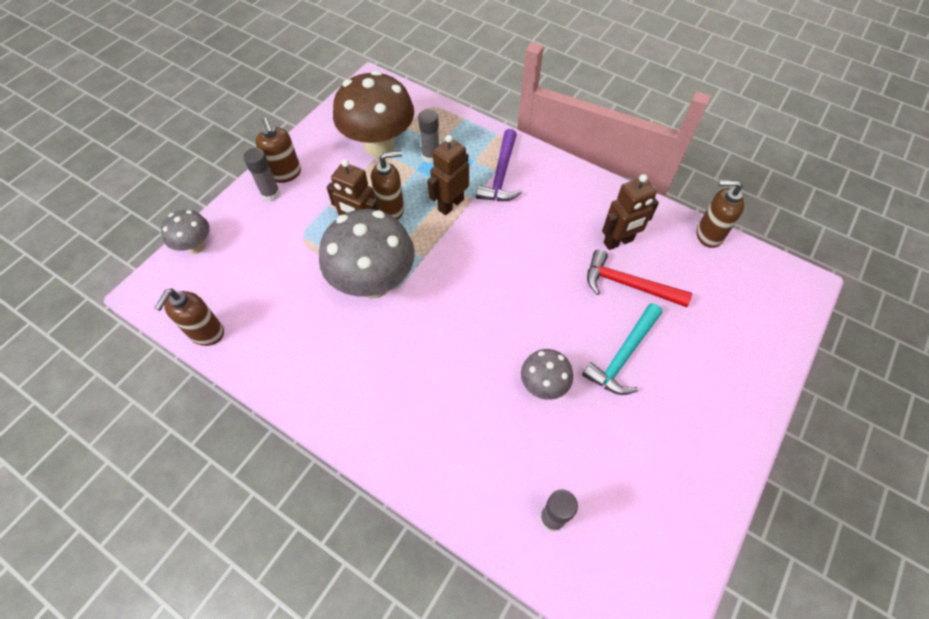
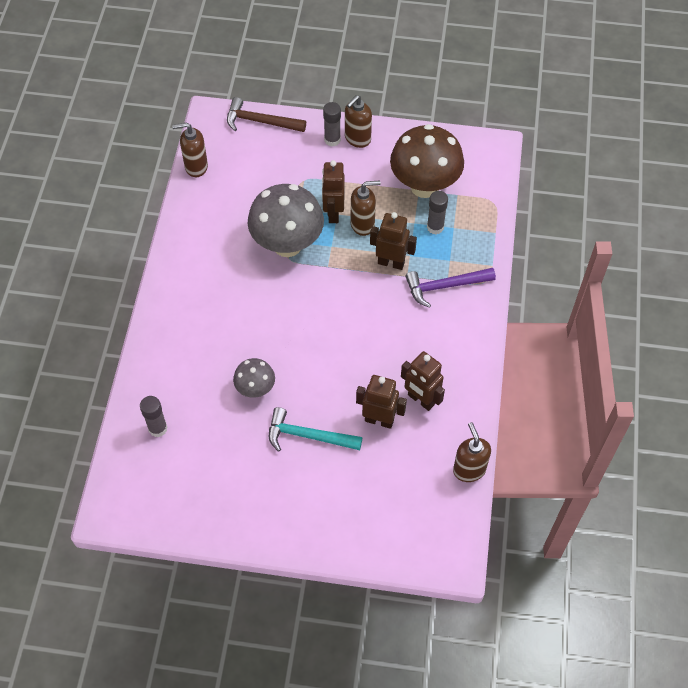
camera: 65 degrees right, 0 degrees up
(196, 246) = (260, 121): grey mushroom -> brown hammer
(391, 209) = (363, 224): brown soap dispenser -> brown soap dispenser turned 60 degrees counterclockwise
(628, 284) = (379, 420): red hammer -> brown robot

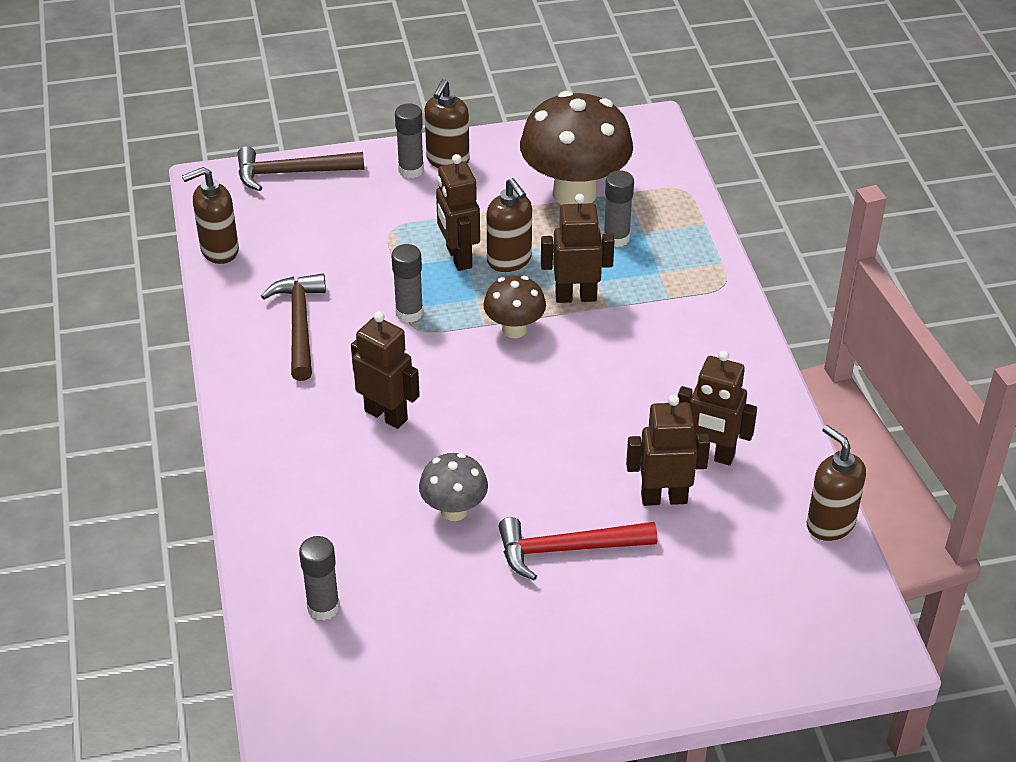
camera: 20 degrees left, 15 degrees down
(221, 234) = (300, 324): none -> brown hammer
(244, 312) = (386, 415): none -> brown robot
(287, 244) = (409, 313): grey mushroom -> grey glue stick
(308, 436) = (567, 549): turquoise hammer -> red hammer
(344, 275) = (514, 329): none -> brown mushroom
(363, 224) = (509, 260): brown soap dispenser -> brown soap dispenser turned 90 degrees clockwise
(444, 286) = (669, 305): purple hammer -> none

